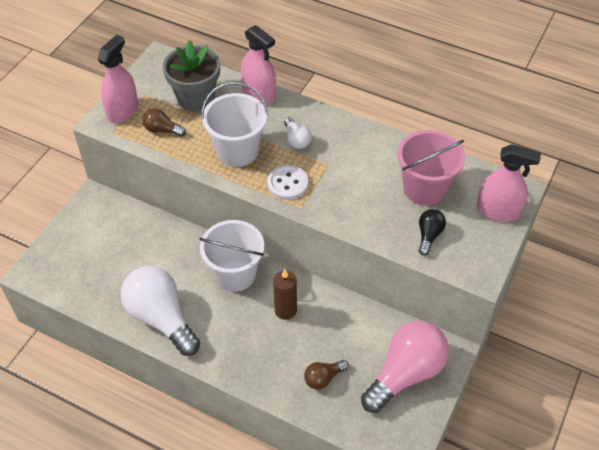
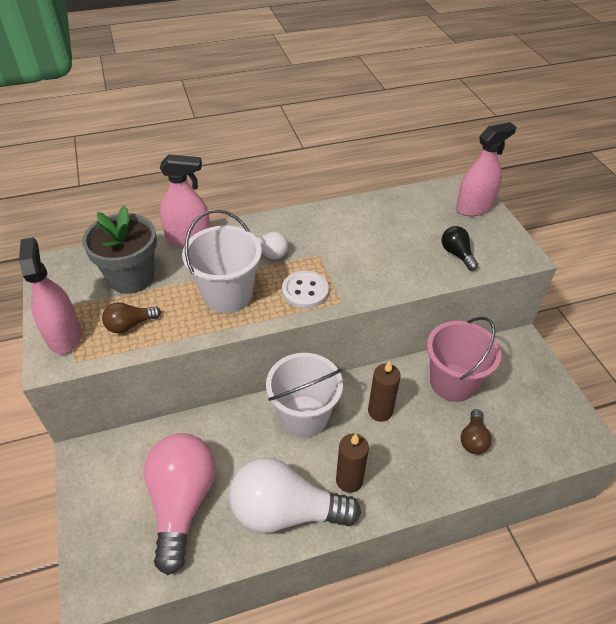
camera: 45 degrees left, 5 degrees down
(216, 333) = (349, 480): none -> brown candle
(405, 373) = (518, 384): pink light bulb -> pink light bulb (182, 502)
(424, 188) = (409, 225): pink bucket -> pink bucket (452, 382)

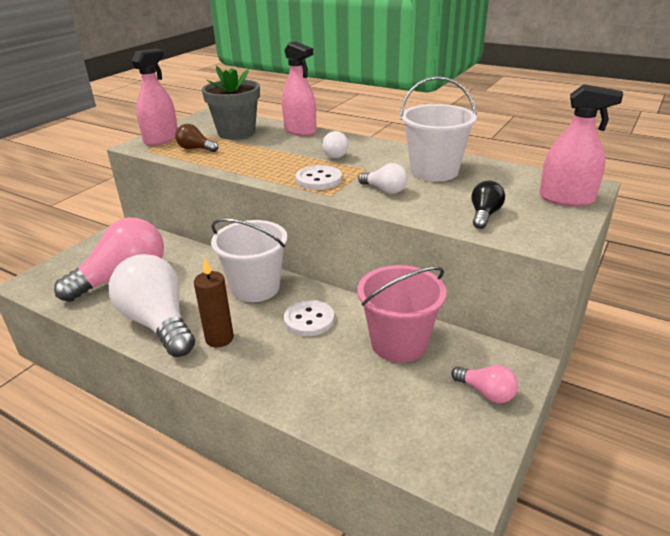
camera: 50 degrees right, 15 degrees down
(227, 295) = (269, 160): white bucket -> white bucket (434, 171)
(367, 270) = (385, 190): none -> white light bulb
(380, 411) = (309, 320): brown candle -> white button
(473, 439) = (349, 387): brown light bulb -> none
(532, 377) = (486, 392): none -> pink light bulb

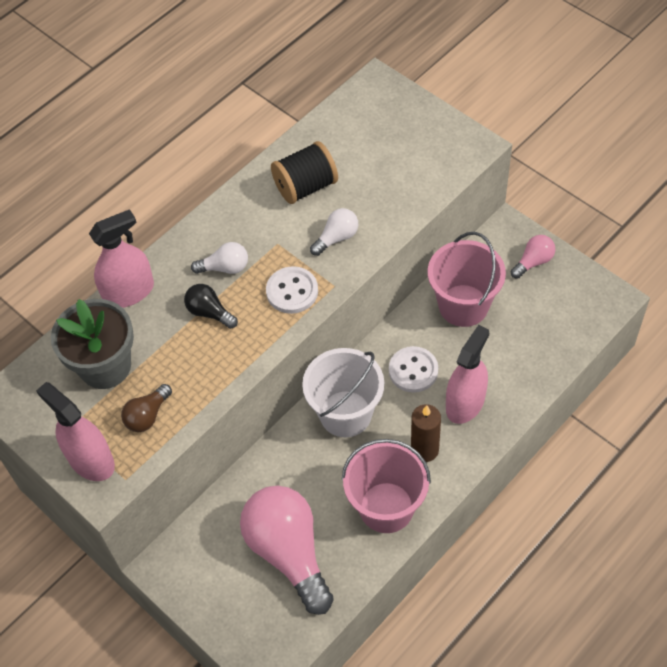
camera: 75 degrees left, 25 degrees up
(158, 323) = (386, 507): white light bulb -> pink bucket
(434, 171) = (305, 186): white bucket -> black spool
(484, 215) = (412, 175): black light bulb -> black light bulb (209, 312)
(566, 199) = (398, 108): pink spray bottle -> pink spray bottle (465, 403)

